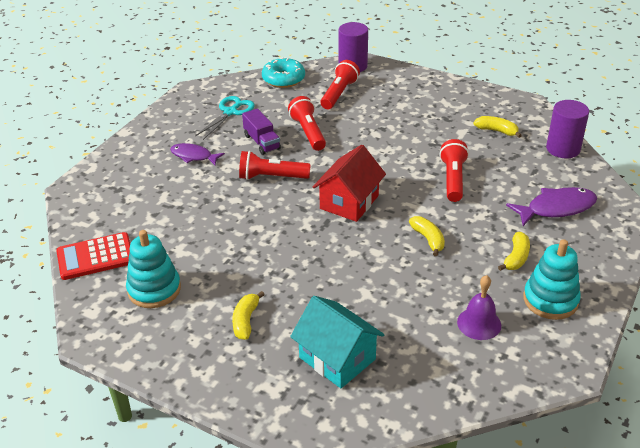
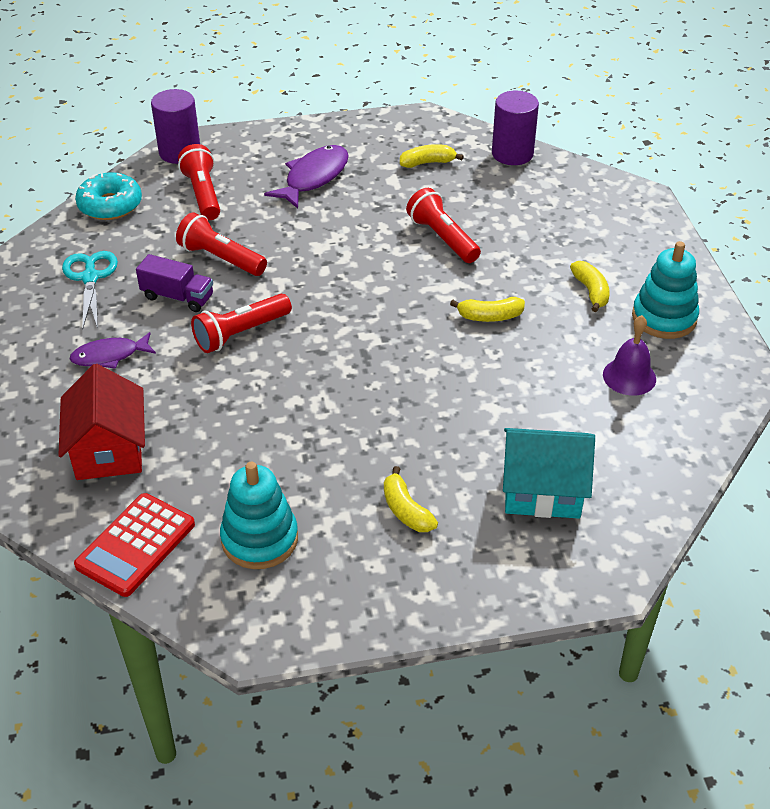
camera: 40 degrees left, 5 degrees up
(349, 202) = (363, 318): red house -> red house (109, 450)
(428, 239) = (490, 316): yellow banana -> yellow banana turned 150 degrees clockwise
(556, 208) = (572, 221): purple fish -> purple fish (314, 177)

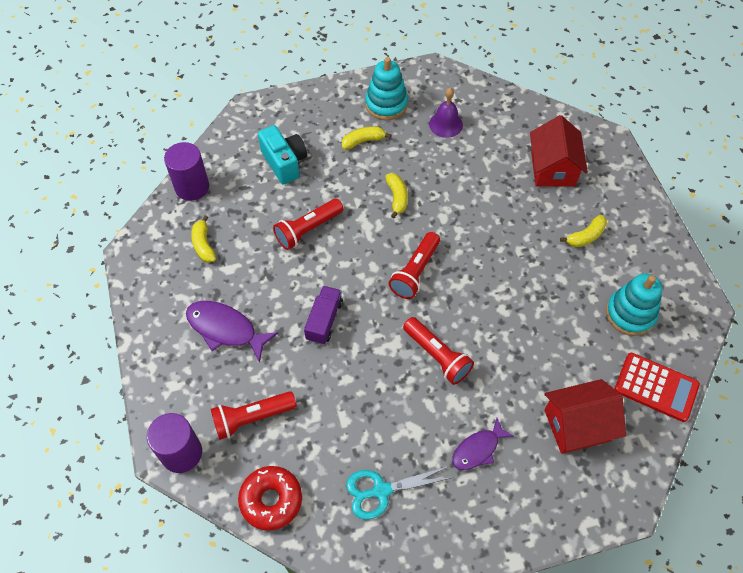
camera: 95 degrees left, 15 degrees up
(109, 356) = (478, 449): purple fish -> purple fish turned 75 degrees clockwise
(110, 205) = (271, 500): turquoise donut -> red donut
(178, 297) = (399, 411): purple truck -> purple truck (324, 320)
(221, 258) = (345, 386): red flashlight -> red flashlight (415, 272)
(542, 491) = (553, 168): turquoise house -> red house
(550, 222) = (284, 163): none -> turquoise camera

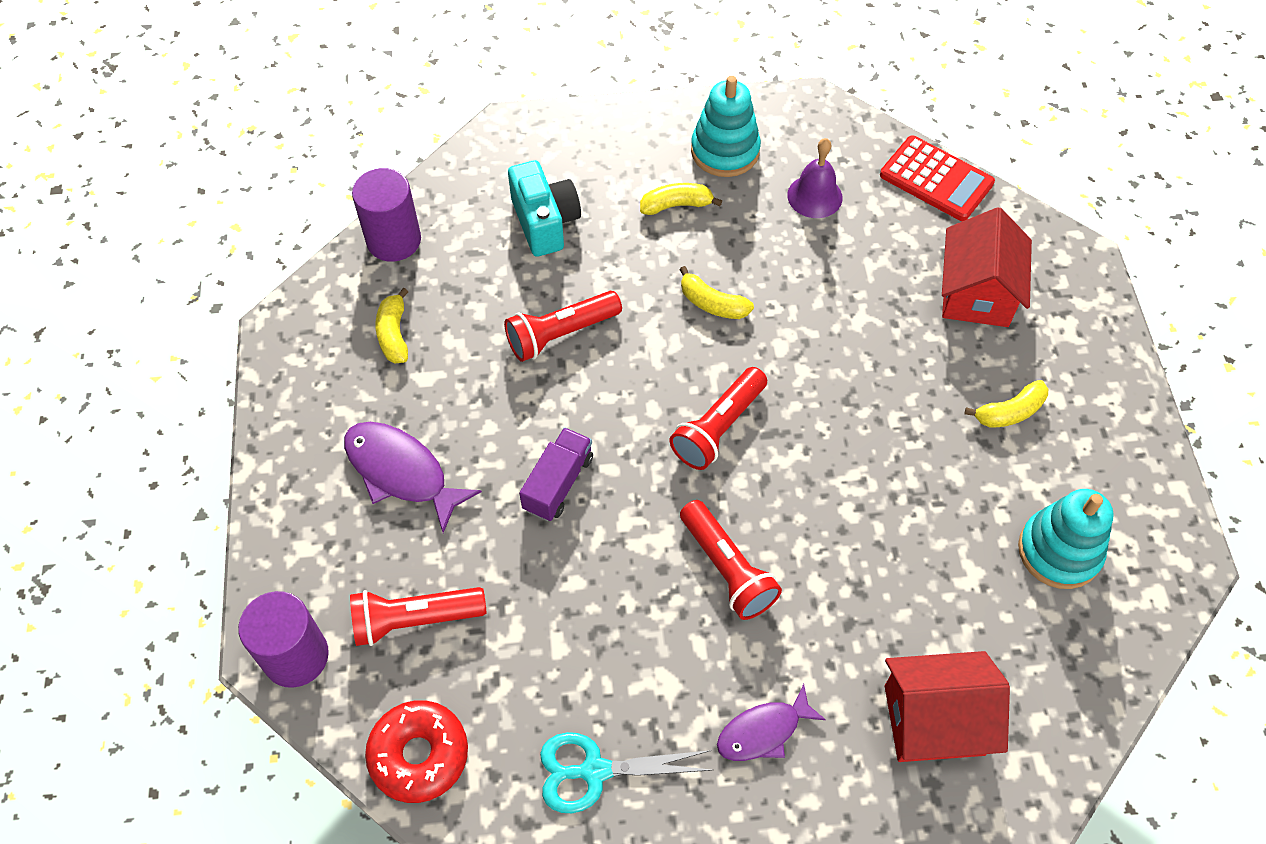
camera: 10 degrees right, 0 degrees up
(397, 197) = (712, 303): yellow banana -> yellow banana turned 120 degrees clockwise
(656, 387) = (1079, 679): red calculator -> red calculator (936, 179)

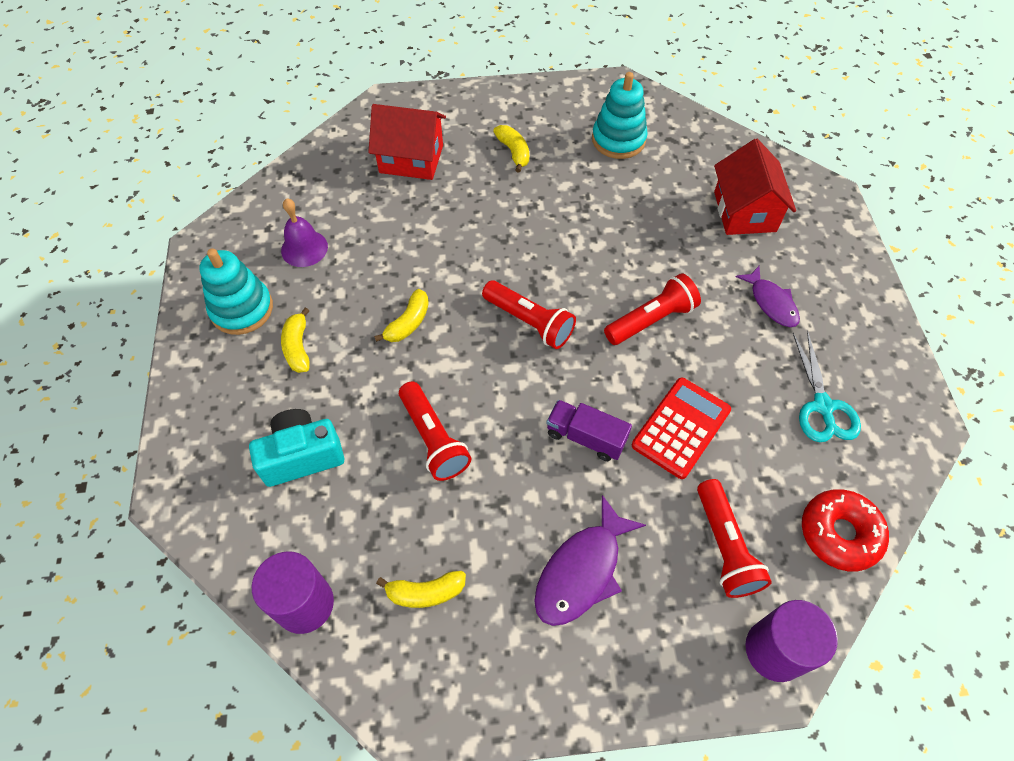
camera: 90 degrees left, 0 degrees up
(936, 179) = (300, 171): red calculator -> red calculator (681, 428)

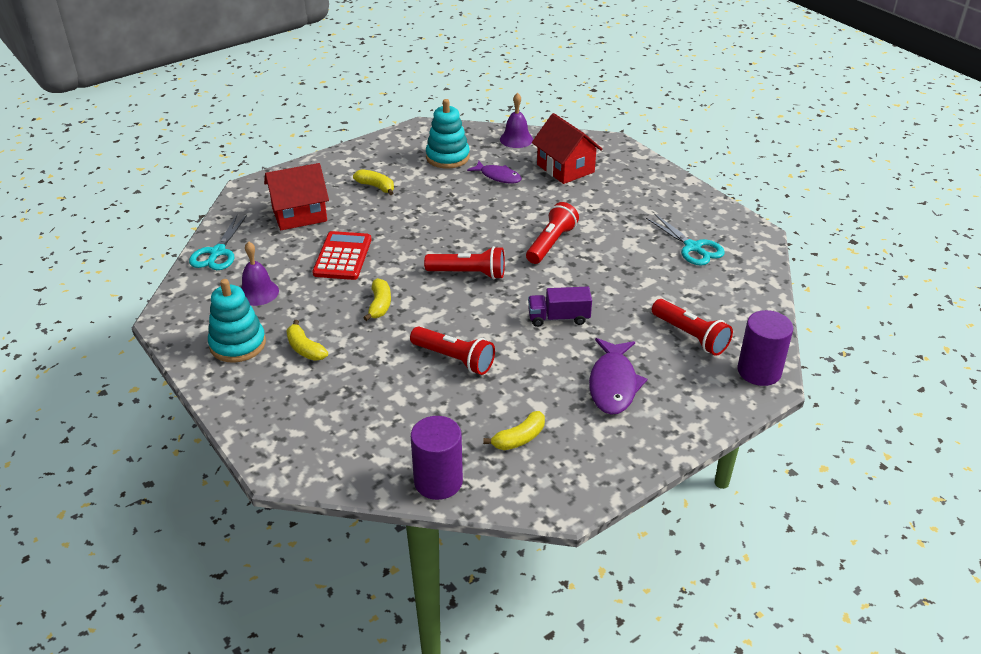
camera: 30 degrees left, 20 degrees down
(302, 177) = (217, 252): none -> turquoise scissors
(302, 456) = (364, 406): turquoise camera -> none
(681, 428) = (616, 290): red calculator -> red calculator (342, 256)
(715, 143) = (516, 139): none -> purple bell
(771, 303) = (620, 208): purple fish -> purple fish (498, 176)
(839, 533) = (751, 303): red donut -> none

